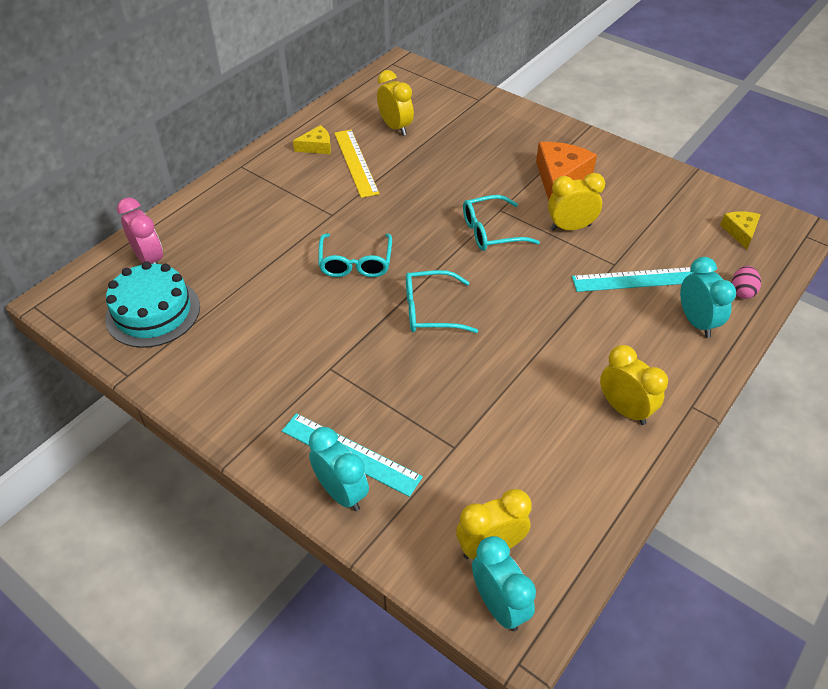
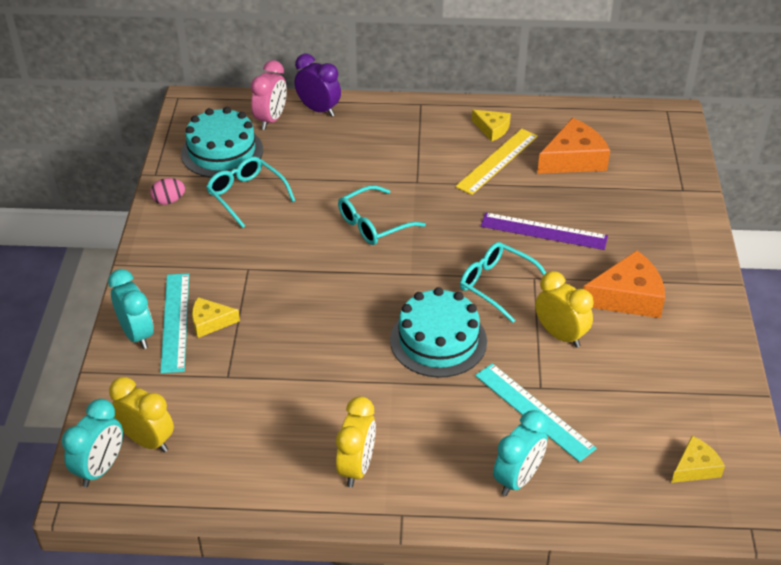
camera: 55 degrees right, 5 degrees down
(174, 224) = (318, 110): none -> purple clock
(341, 492) = (137, 334): turquoise clock -> turquoise clock turned 45 degrees counterclockwise
(375, 427) = (210, 322): none -> yellow cheese
(395, 127) = (573, 159): yellow clock -> orange cheese
(430, 310) = (361, 293): turquoise glasses -> turquoise glasses (246, 195)
(456, 180) = (543, 231): none -> purple ruler
(522, 292) = (438, 340): none -> turquoise cake
(741, 291) = (598, 500): pink egg -> pink egg (169, 201)

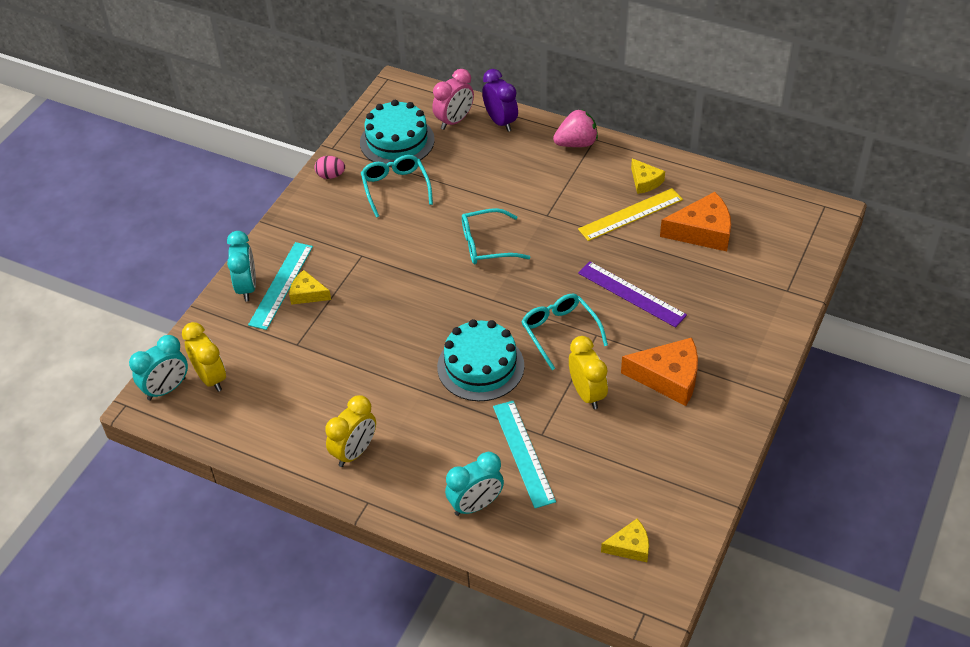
camera: 25 degrees right, 5 degrees up
(405, 112) = (576, 143): none -> pink strawberry

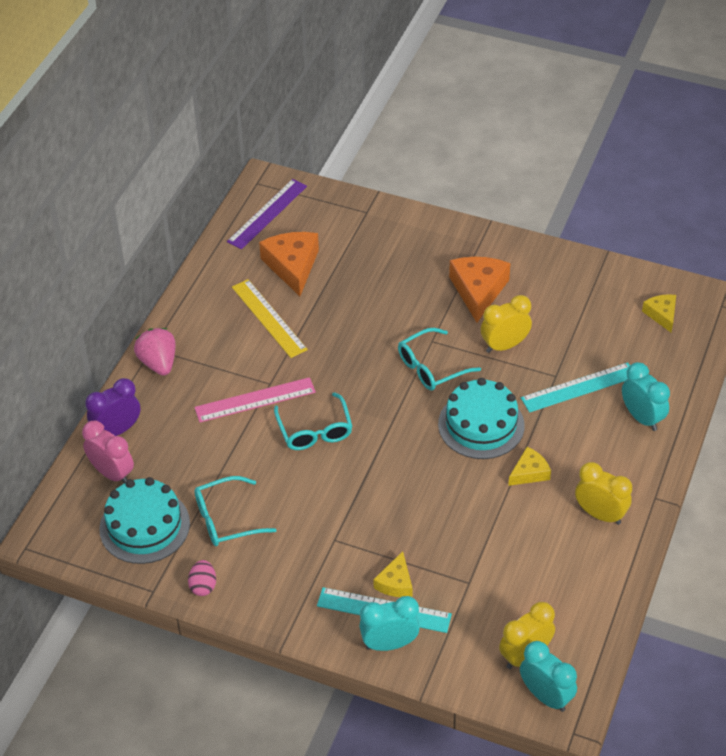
camera: 95 degrees left, 0 degrees up
(527, 205) = (255, 400): none -> pink ruler
(631, 294) = (378, 316): purple ruler -> purple ruler (267, 214)
(645, 181) = (220, 307): yellow cheese -> yellow cheese (529, 472)

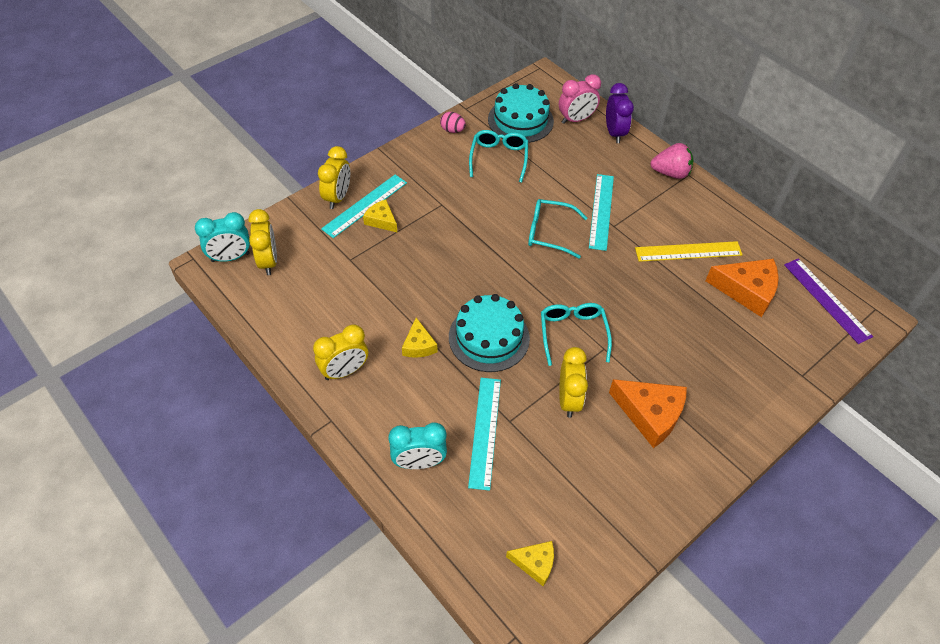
camera: 115 degrees right, 5 degrees up
(255, 400) = (601, 211): pink ruler -> turquoise ruler
(389, 644) = (337, 197): turquoise clock -> yellow clock

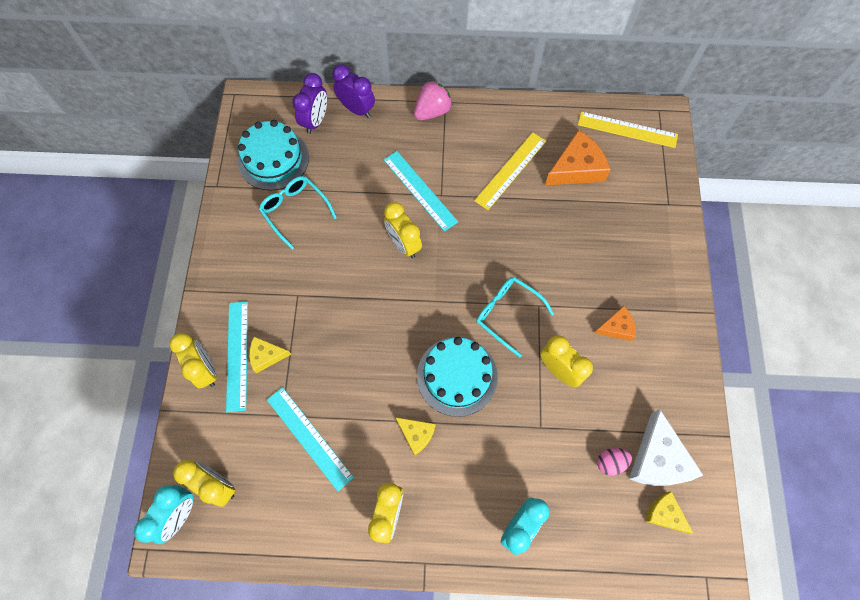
camera: 45 degrees left, 15 degrees up
(452, 130) = (229, 217): pink egg -> pink egg (610, 462)
(485, 432) = (534, 453): turquoise ruler -> turquoise ruler (309, 438)
(535, 563) = (664, 514): yellow cheese -> yellow cheese turned 105 degrees counterclockwise
(549, 233) = (403, 244): turquoise glasses -> yellow clock
(575, 525) = (657, 459): none -> white cheese
(576, 119) = (315, 121): pink clock -> purple clock
(650, 414) = (616, 327): orange cheese -> orange cheese, size x0.57
(826, 300) = (627, 130): purple ruler -> yellow ruler

